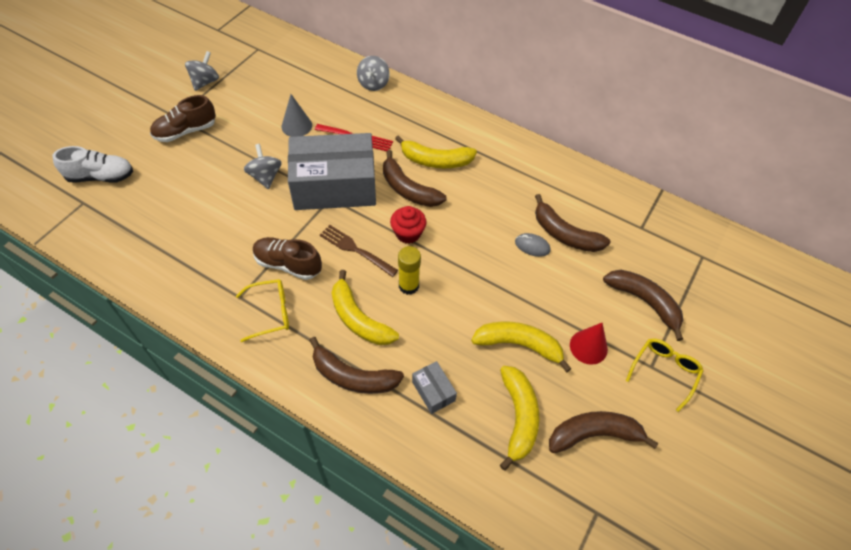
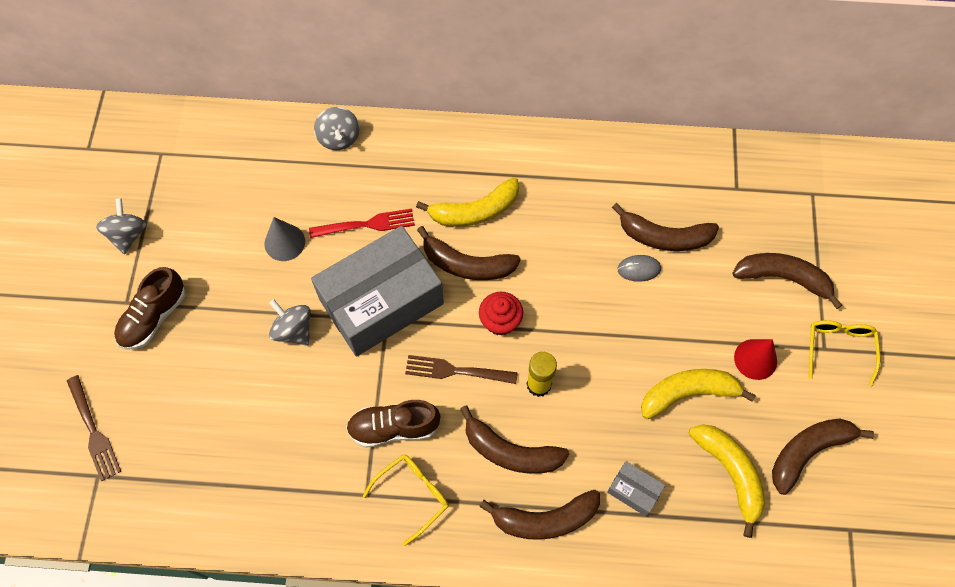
camera: 25 degrees left, 10 degrees up
(101, 177) = (93, 431): white shoe -> brown fork
(358, 319) = (510, 451): yellow banana -> brown banana

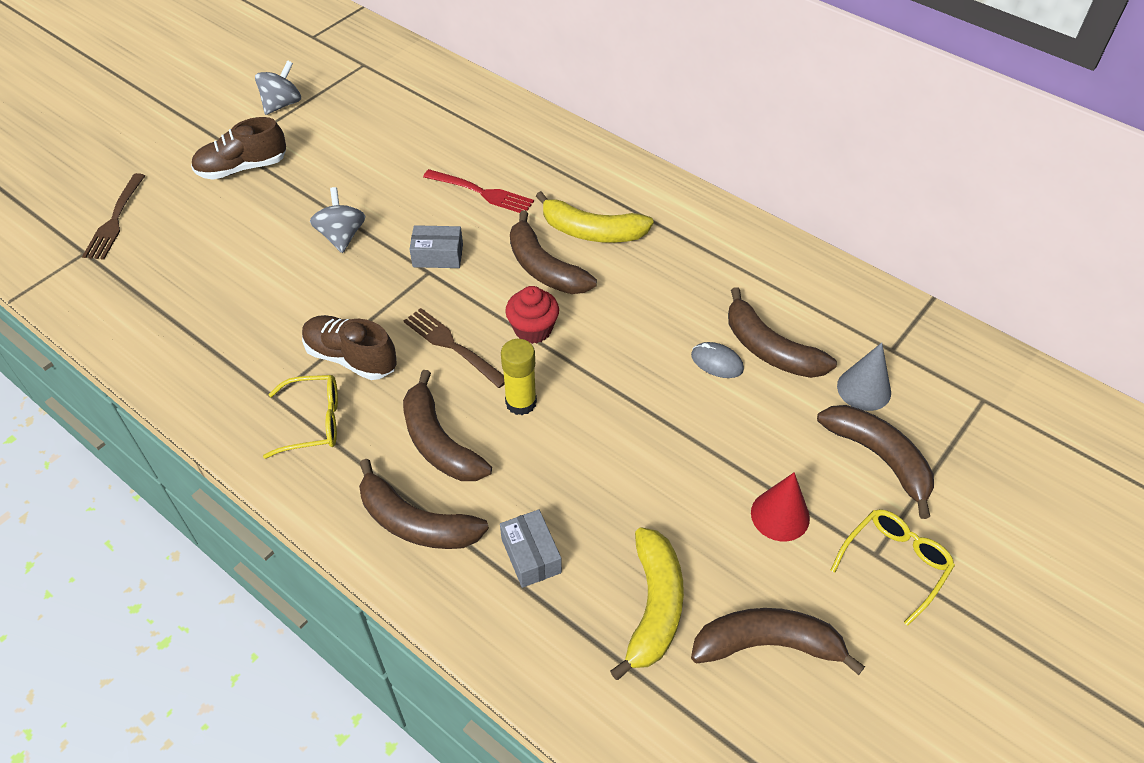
camera: 35 degrees right, 15 degrees down
(284, 242) = (399, 170): grey cone -> grey cone (864, 389)
(339, 138) = (519, 120): grey spinning top -> none
(381, 302) = (438, 256): grey box -> grey box, size x0.40
(688, 393) = (672, 502): yellow banana -> none

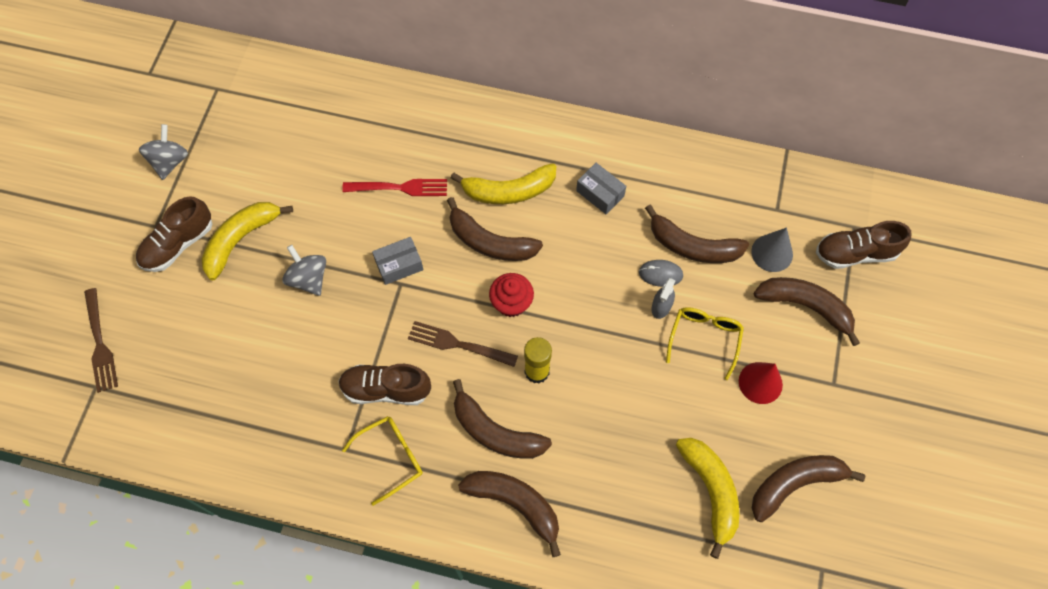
camera: 25 degrees left, 15 degrees up
(301, 183) = (241, 239): none -> yellow banana
(415, 522) = (515, 504): brown banana -> brown banana turned 150 degrees counterclockwise
(531, 555) = (610, 492): grey box -> grey box (600, 193)
(700, 393) = (661, 306): none -> grey spray bottle
(895, 563) = (848, 386): yellow glasses -> yellow glasses (704, 338)
(972, 426) = (855, 253): none -> brown shoe

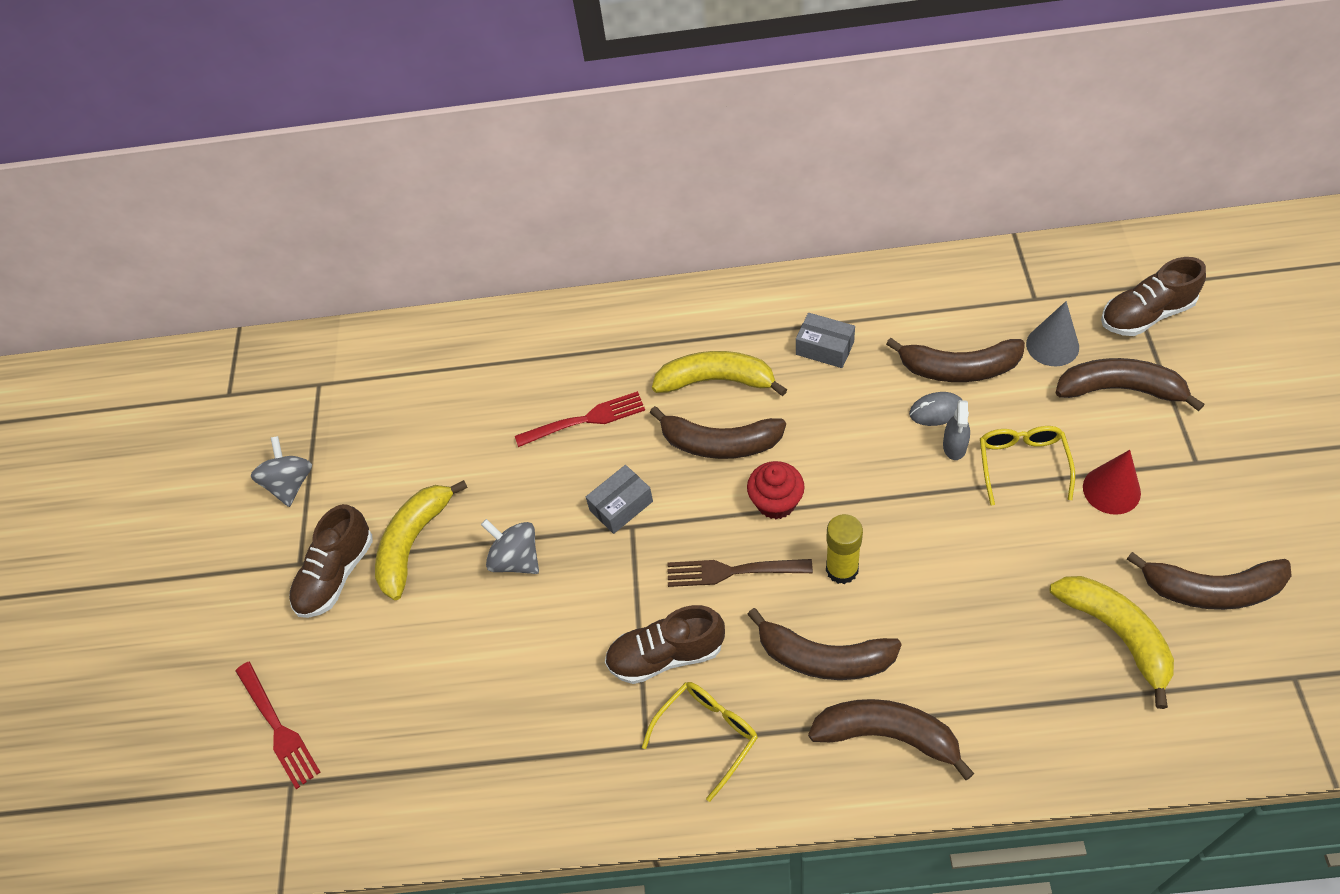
camera: 10 degrees left, 10 degrees down
(100, 343) = (278, 727): brown fork -> red fork
(508, 191) = (716, 381): yellow banana -> yellow banana turned 150 degrees counterclockwise
(795, 484) = (1211, 589): brown banana -> brown banana turned 135 degrees counterclockwise

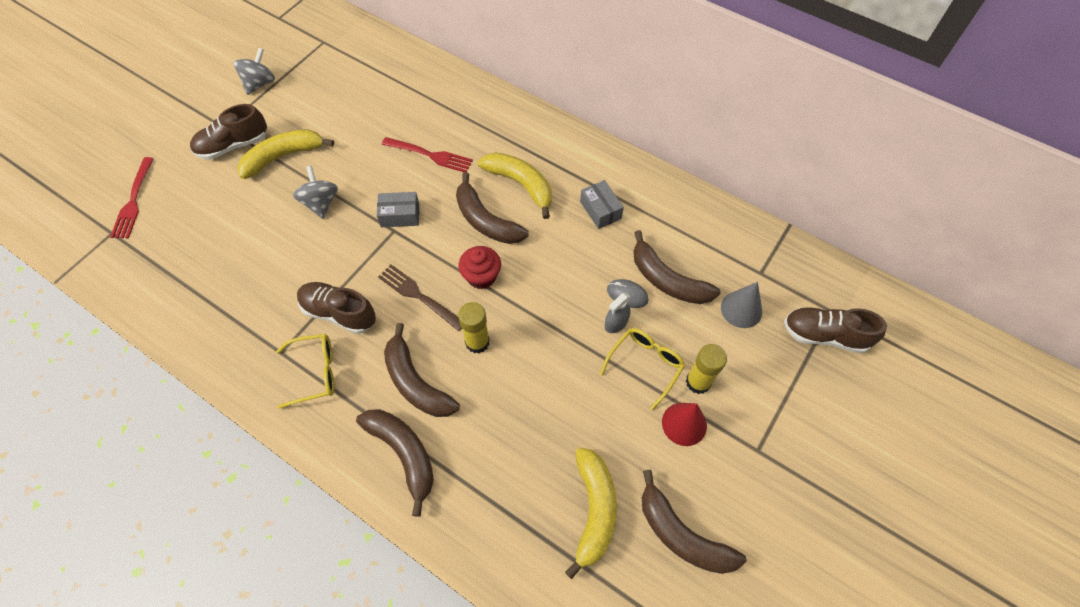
camera: 30 degrees right, 5 degrees up
(1084, 442) = (698, 382): none -> yellow glue stick
(1120, 389) = (756, 368): brown banana -> none

